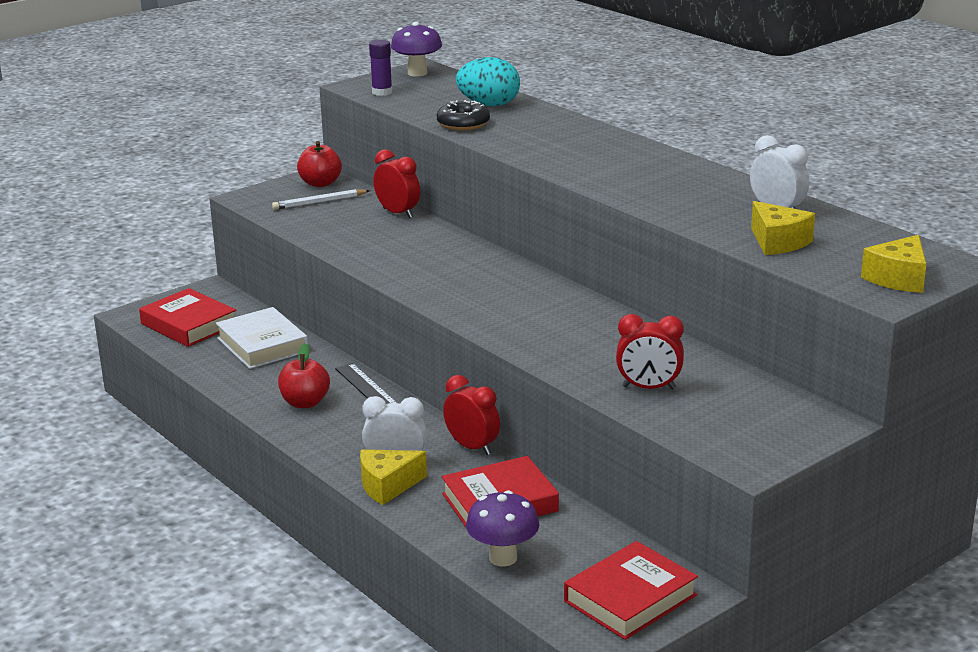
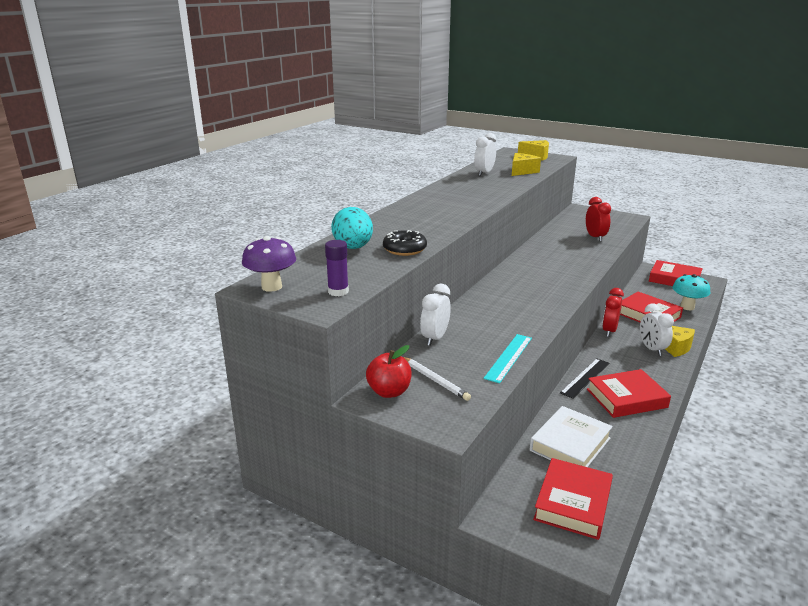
camera: 110 degrees left, 0 degrees up
(305, 403) = (626, 398): red apple -> red book
(325, 239) = (509, 357): none -> turquoise ruler
(398, 213) = (435, 338): red clock -> white clock
(503, 558) = (687, 307): purple mushroom -> turquoise mushroom

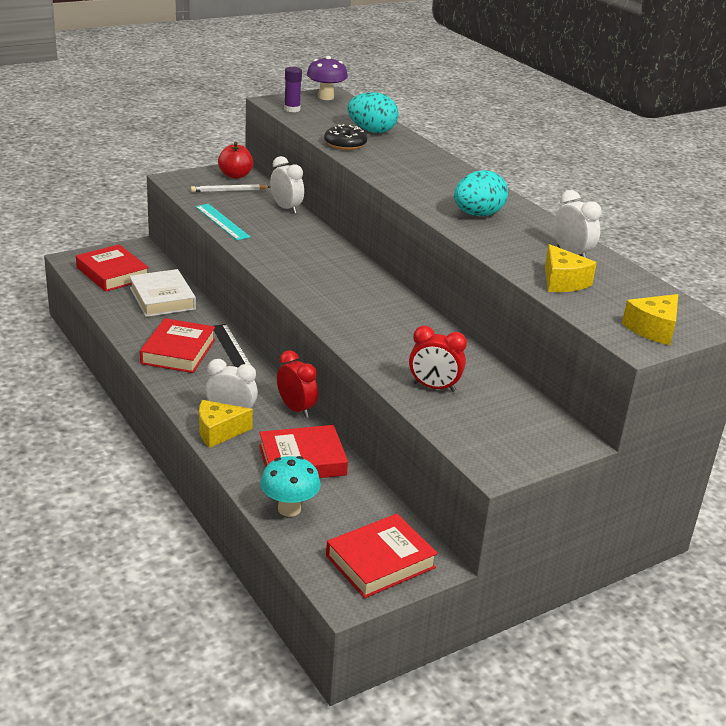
camera: 115 degrees right, 5 degrees up
(470, 195) = (477, 215): none -> turquoise egg

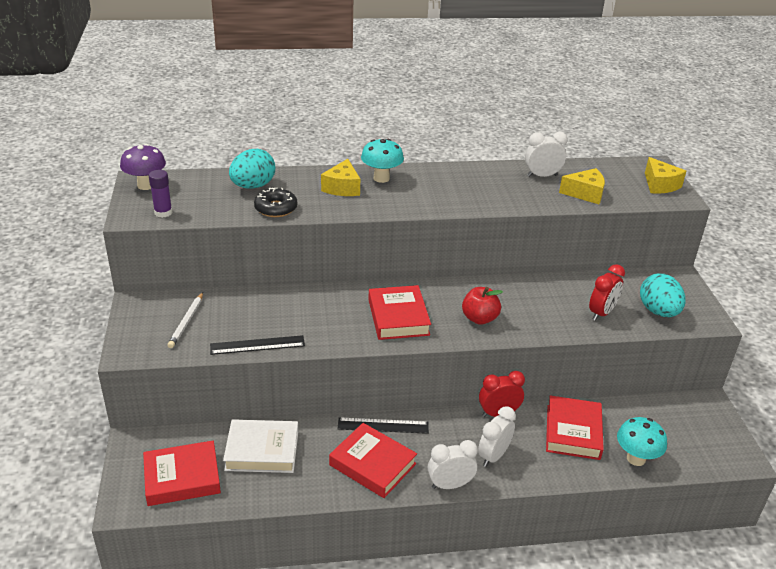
camera: 65 degrees left, 5 degrees up
(219, 432) = (518, 471): yellow cheese -> yellow cheese (342, 188)
(222, 222) = (257, 345): turquoise ruler -> black ruler
(235, 175) = (152, 308): red apple -> red apple (479, 318)
(286, 208) = (253, 297): white clock -> white clock (450, 485)
(380, 561) = (704, 428): red book -> red book (398, 317)
(454, 177) = (381, 178): none -> turquoise mushroom
(477, 215) = (460, 191): turquoise egg -> turquoise egg (658, 311)

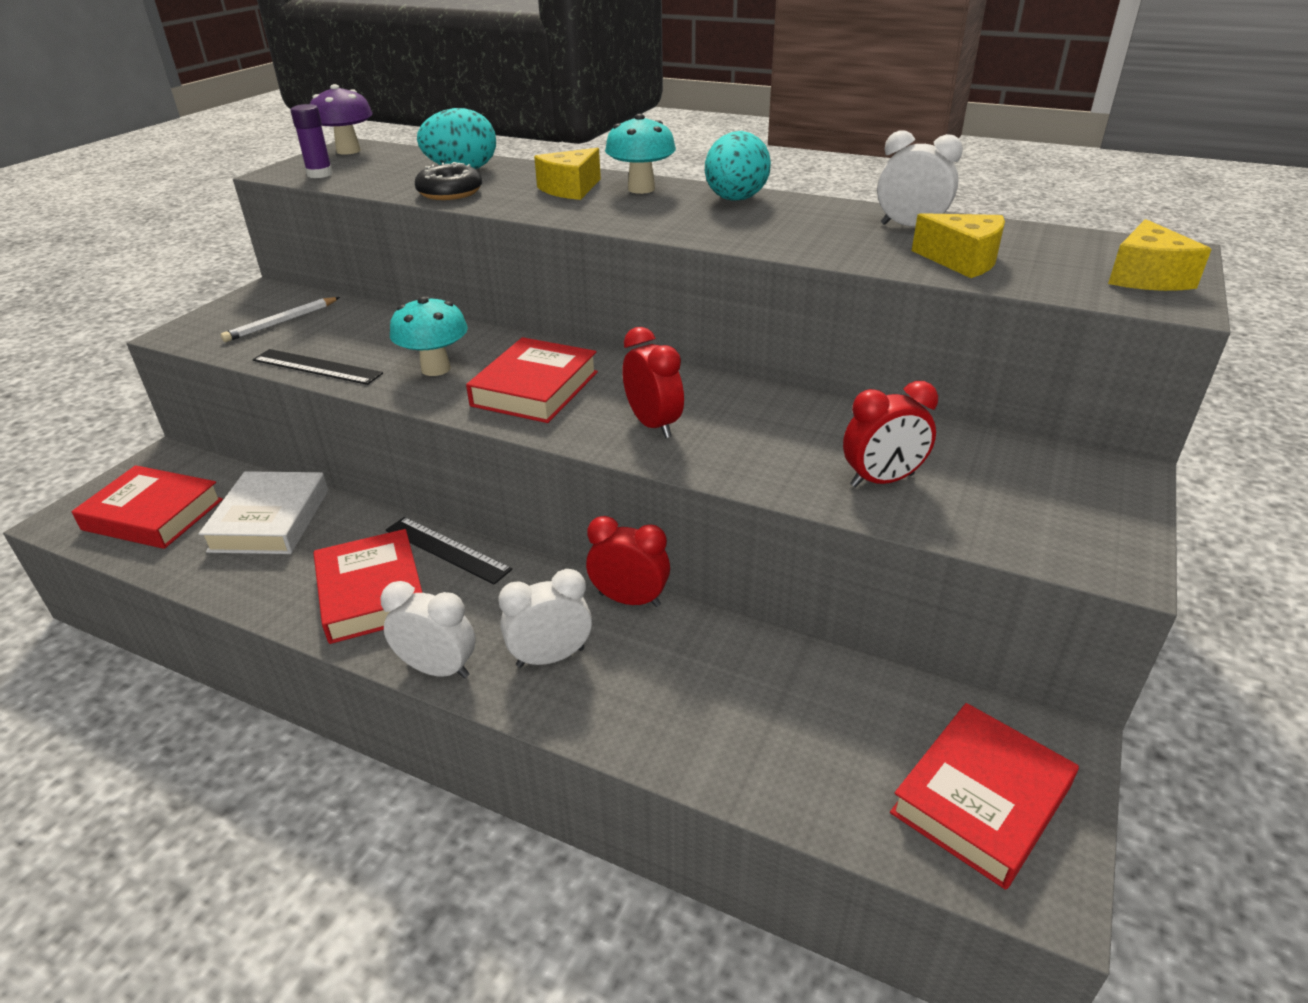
camera: 35 degrees right, 0 degrees up
(262, 451) = (270, 520): white book -> white book turned 60 degrees clockwise
(479, 318) = (653, 425): red apple -> red clock
(573, 432) = (724, 678): red book -> red book (980, 799)
(636, 458) = (797, 776): turquoise mushroom -> turquoise mushroom (436, 369)
(658, 311) = (1007, 512): turquoise egg -> turquoise egg (735, 200)

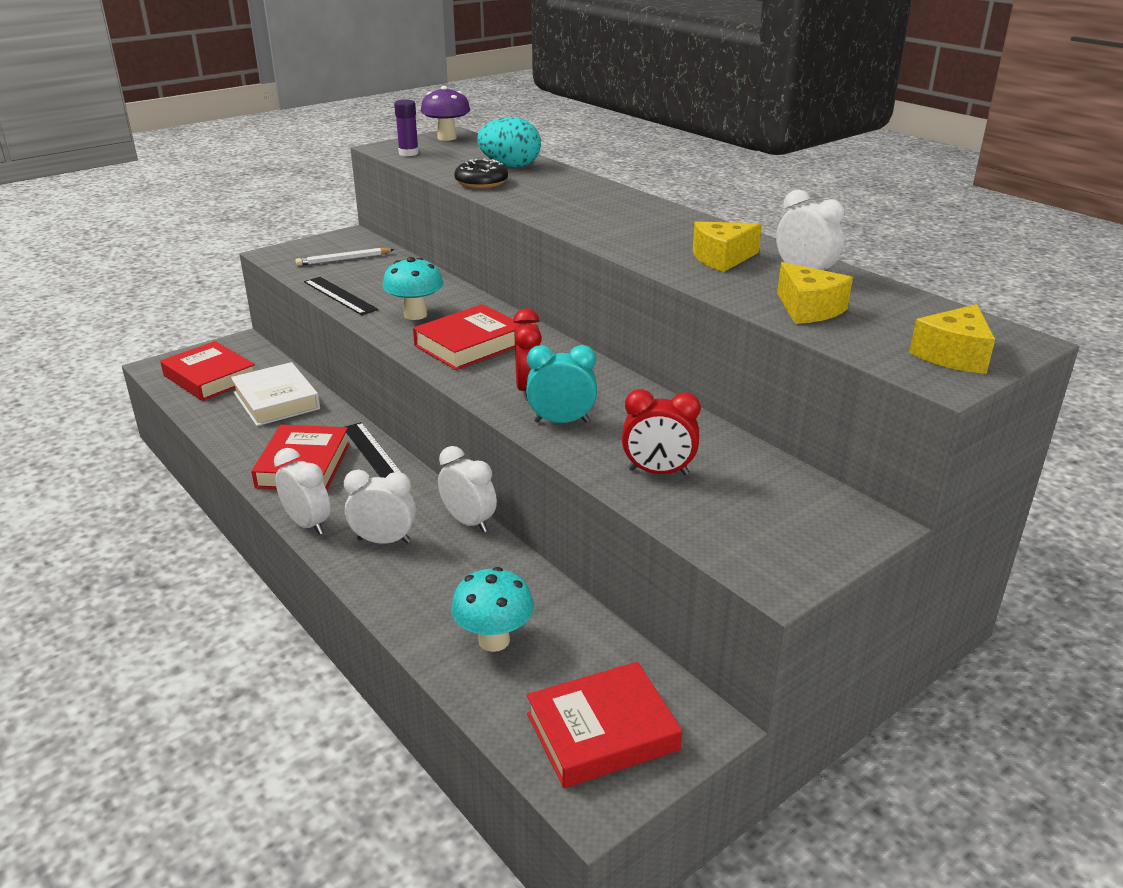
camera: 25 degrees right, 5 degrees down
(270, 520) = (276, 401): white book -> white book turned 60 degrees counterclockwise
(570, 189) = (571, 195): yellow cheese -> yellow cheese (722, 258)
(629, 600) = (468, 522): red clock -> white clock
(641, 189) = (625, 204): turquoise mushroom -> turquoise mushroom (494, 640)
(725, 452) = (561, 421): none -> turquoise clock
(735, 200) = (689, 226): turquoise egg -> none

